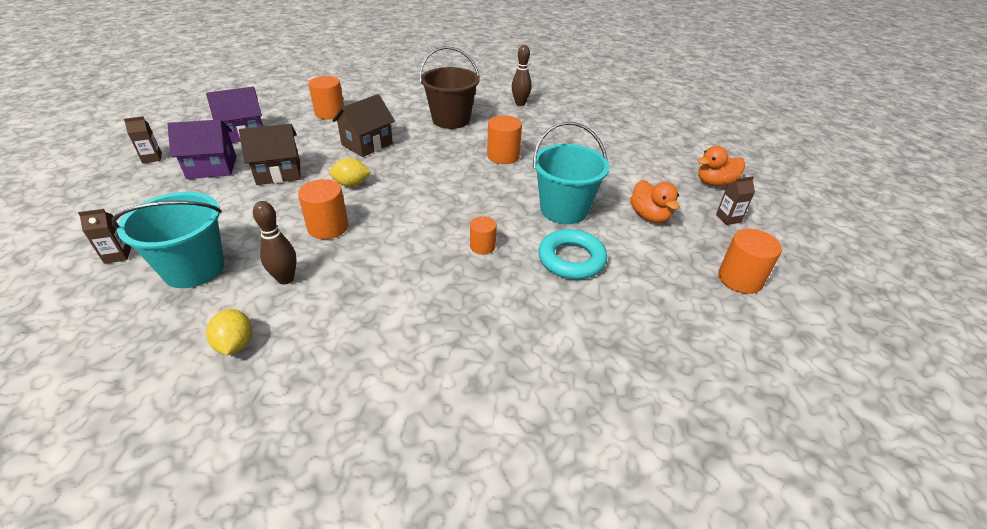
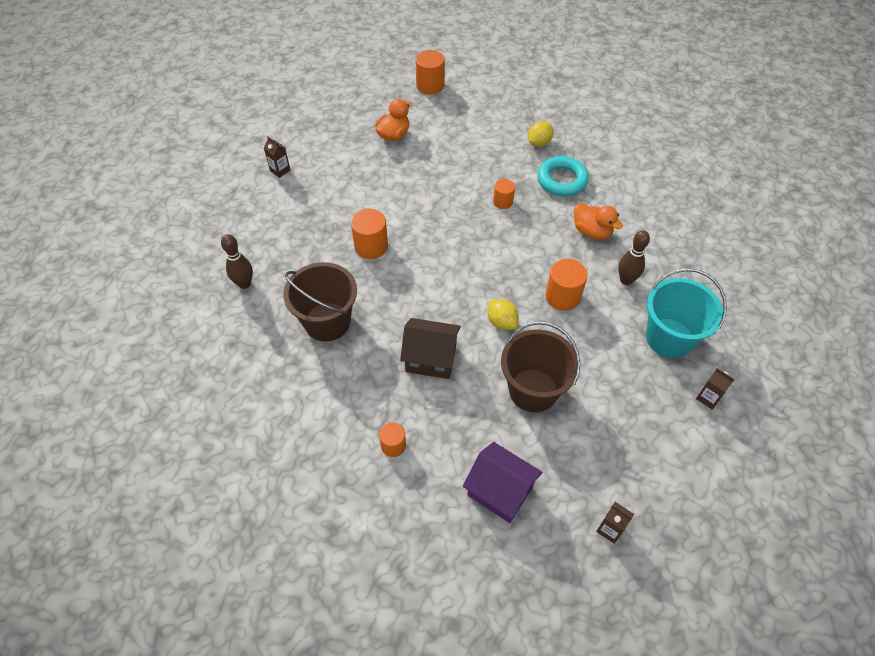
camera: 120 degrees left, 15 degrees up
(212, 167) = (574, 454): purple house -> none
(235, 344) = (685, 263): yellow lemon -> yellow lemon (539, 143)
(278, 172) = (533, 390): brown house -> brown bucket
(330, 113) = (393, 445): orange cylinder -> orange cylinder, size x0.63
(564, 209) = (423, 179): turquoise bucket -> none
(571, 259) = (476, 156): turquoise ring -> turquoise ring (562, 180)
(715, 183) = (317, 114): orange duck -> orange duck (592, 231)
(728, 218) = (364, 100): brown carton -> brown carton (280, 170)

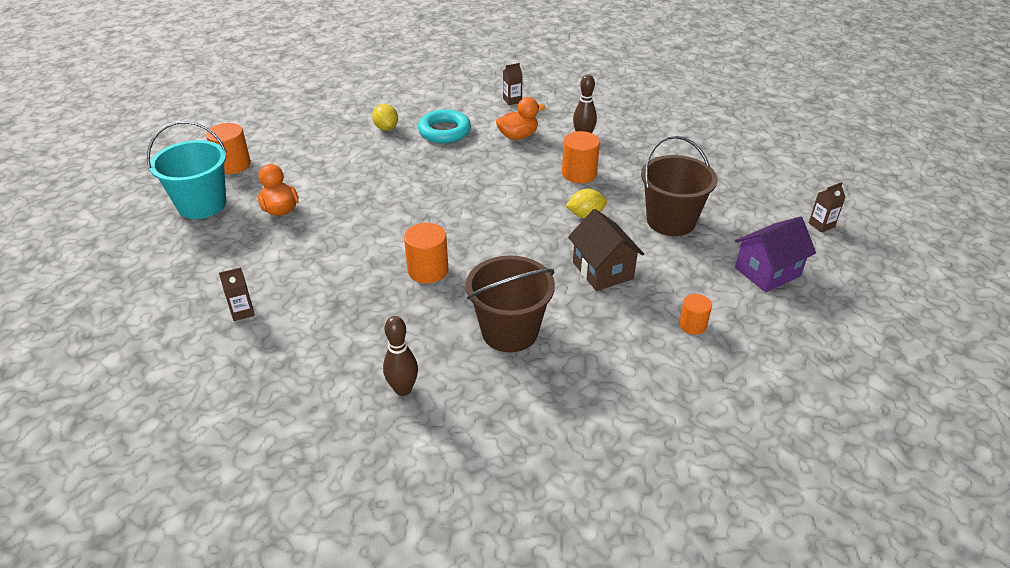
camera: 65 degrees left, 15 degrees down
(431, 358) = (602, 270): brown house -> brown house turned 60 degrees counterclockwise
(503, 202) = (441, 170): orange cylinder -> none
(669, 338) = (654, 138): turquoise bucket -> turquoise bucket (202, 205)
(708, 398) = (720, 141): brown carton -> brown carton (512, 100)

